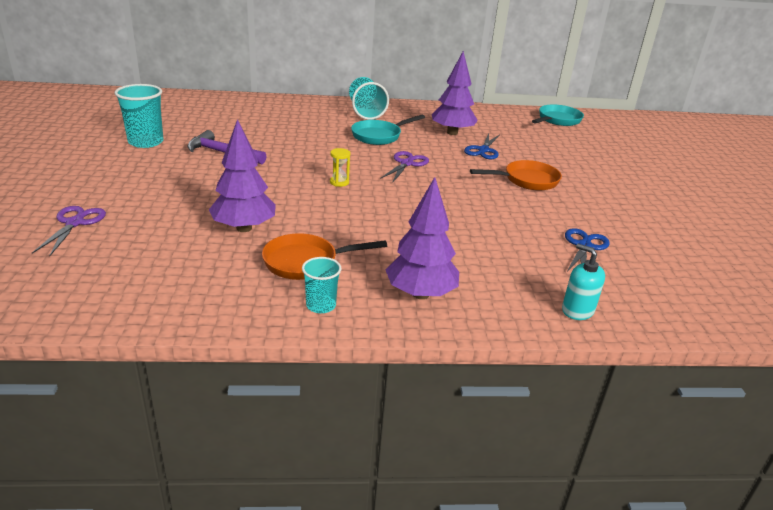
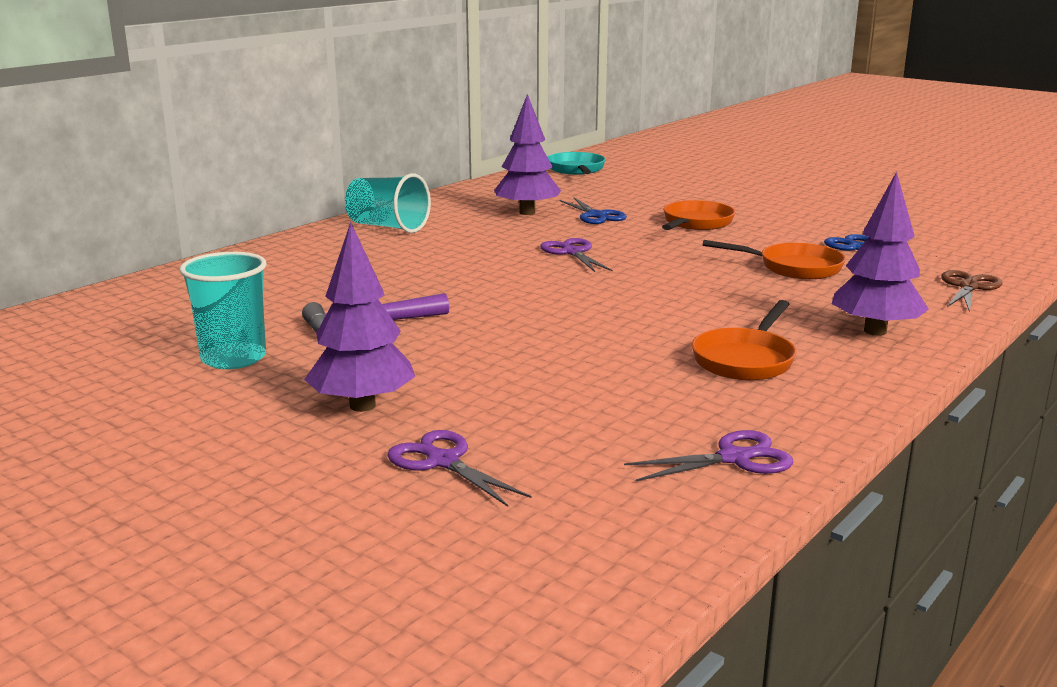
camera: 45 degrees left, 10 degrees down
(151, 299) = (734, 458): none -> purple scissors
(244, 228) = (616, 367): purple tree -> purple tree (362, 405)
(321, 305) = (850, 378): turquoise cup -> none
(339, 182) = (568, 293): yellow hourglass -> none
(379, 136) = (473, 241): turquoise pan -> none
(499, 234) = (793, 268): none -> orange pan
(577, 310) = (968, 287): turquoise soap dispenser -> brown scissors

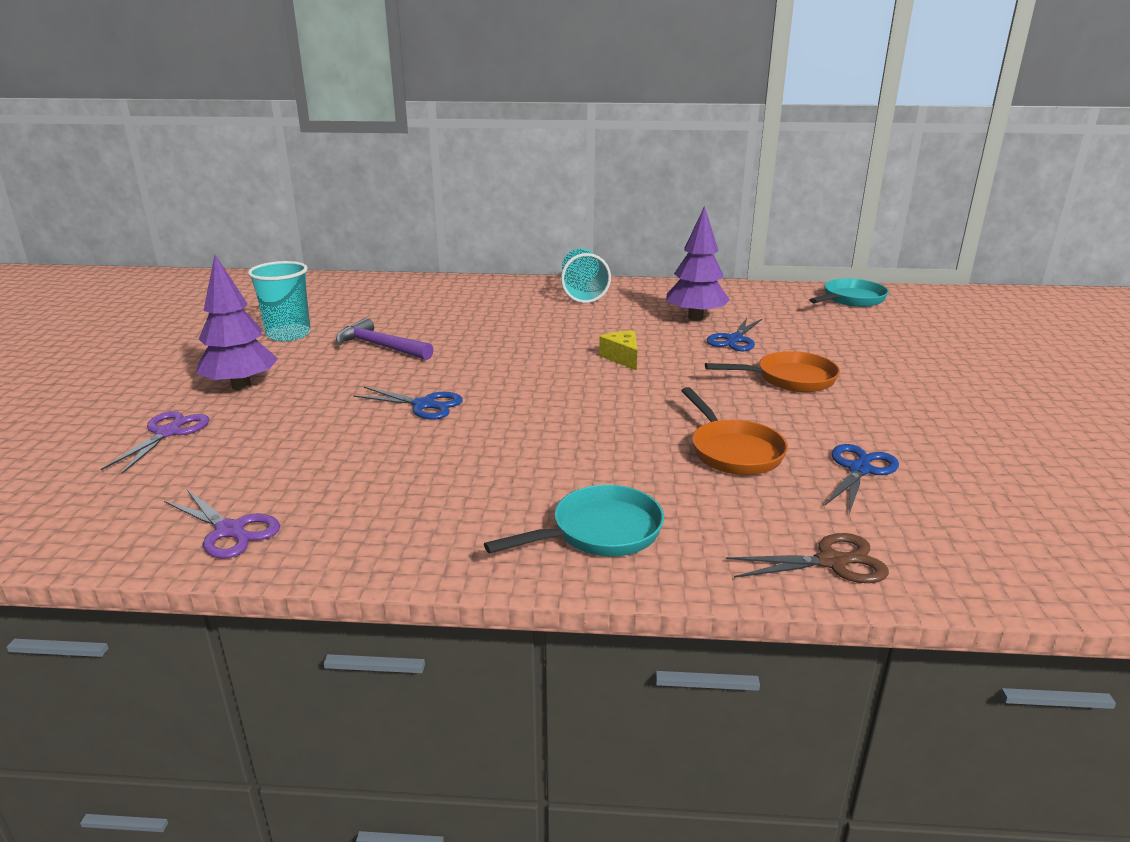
camera: 55 degrees right, 5 degrees up
(560, 336) = (424, 405): none -> blue scissors
(572, 252) = (622, 358): purple scissors -> yellow cheese
(745, 360) = (449, 486): orange pan -> none
(875, 331) = (599, 532): purple tree -> turquoise pan

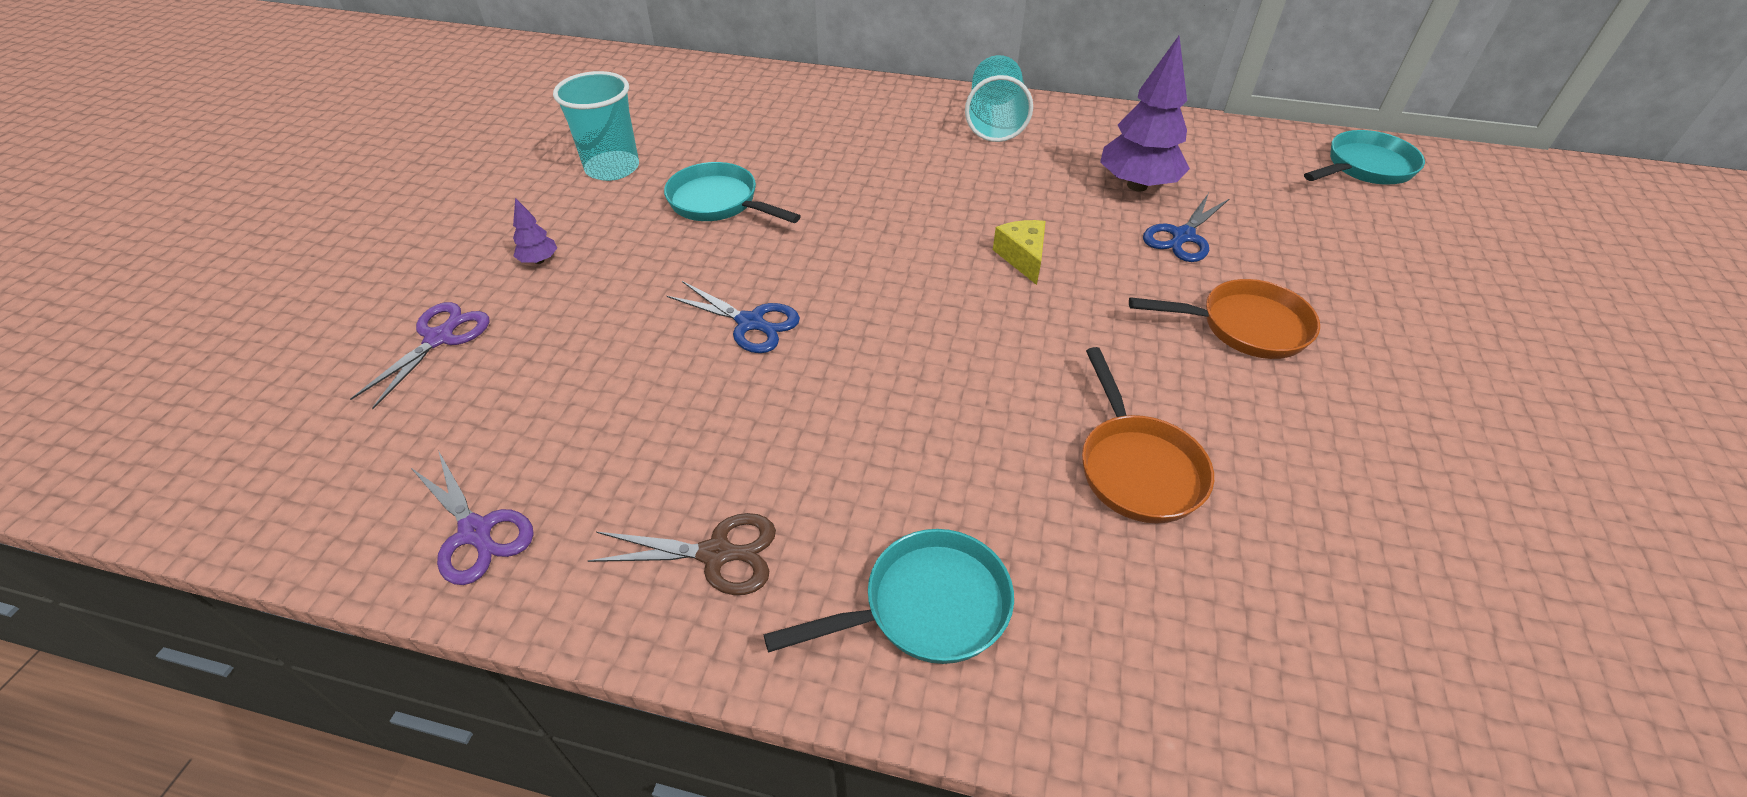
camera: 10 degrees right, 20 degrees up
(241, 386) = (539, 260): purple tree -> purple tree, size x0.44
(381, 346) = (719, 203): purple hammer -> turquoise pan
(831, 562) = (1231, 720): brown scissors -> brown scissors (716, 554)
(859, 469) = (1309, 531): blue scissors -> none

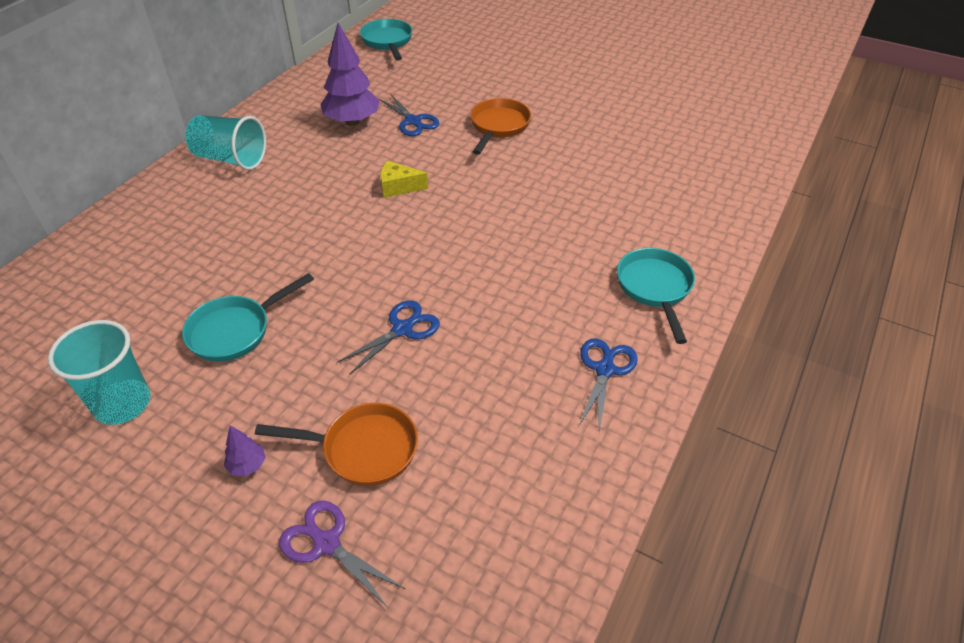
camera: 75 degrees left, 0 degrees up
(476, 532) = (559, 501): purple scissors -> none
(716, 554) = (605, 370): brown scissors -> blue scissors
(1137, 467) = (584, 193): orange pan -> orange pan (363, 449)

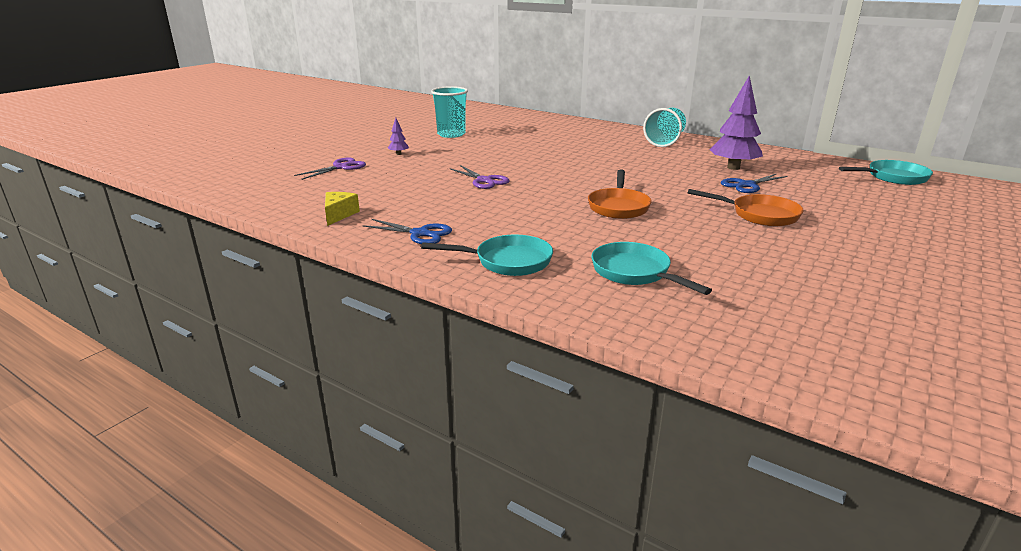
camera: 95 degrees right, 20 degrees down
(235, 331) = (495, 148): turquoise pan -> turquoise pan (634, 273)
(363, 449) = (393, 173): orange pan -> orange pan (618, 207)
(398, 187) = (644, 180): yellow cheese -> yellow cheese (339, 214)
(402, 329) = (484, 180): blue scissors -> purple scissors

